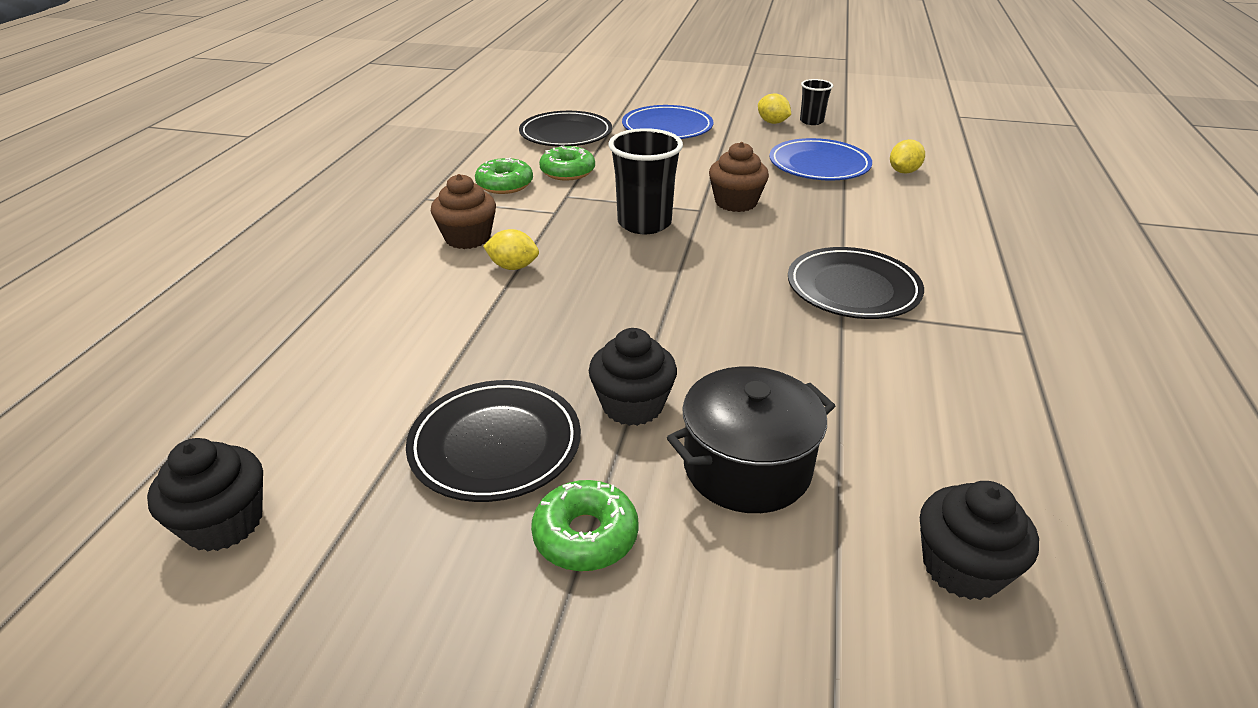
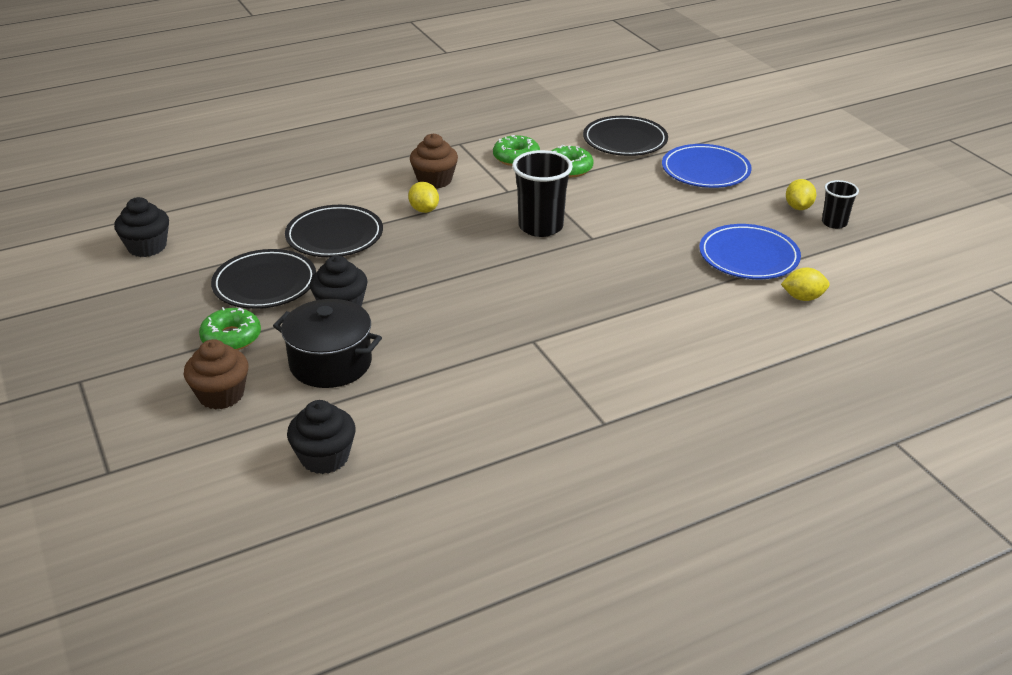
camera: 50 degrees right, 0 degrees up
(736, 202) = (625, 247): brown cupcake -> brown cupcake (221, 395)
(853, 288) = (567, 336): black plate -> black plate (334, 236)

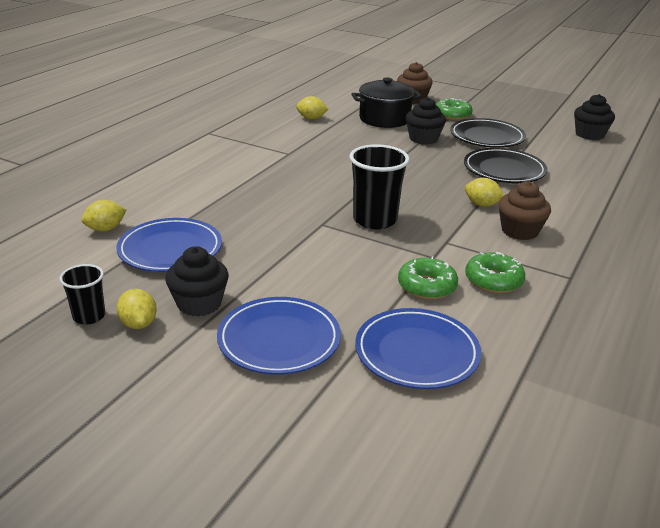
camera: 145 degrees right, 5 degrees down
(324, 457) = (331, 95): black cupcake -> black cupcake (199, 303)
(428, 403) = (311, 118): none -> yellow lemon
(625, 140) = (417, 353): black plate -> blue plate

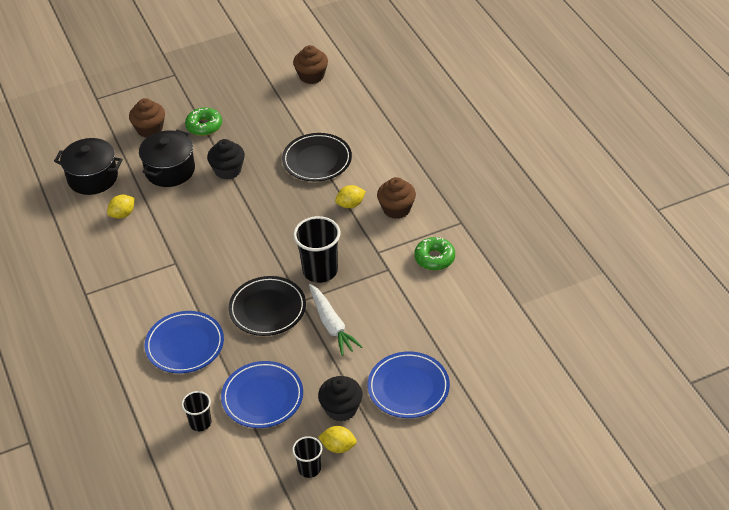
camera: 50 degrees left, 15 degrees up
(105, 229) = (200, 423): yellow lemon -> black cup
(313, 252) = (331, 325): none -> white carrot
(331, 98) = (93, 178): none -> black pot
(417, 353) = (468, 334): blue plate -> blue plate (185, 345)
(427, 286) = (414, 292): green donut -> none
(487, 137) = (260, 133): black plate -> black plate (267, 309)
(589, 134) = (311, 76): black cupcake -> brown cupcake

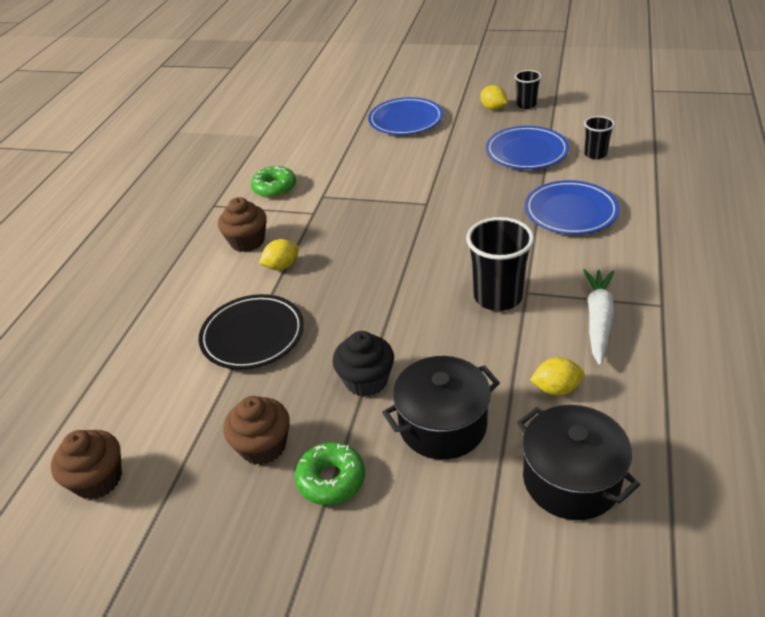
camera: 140 degrees left, 5 degrees down
(150, 129) = (417, 529): brown cupcake -> brown cupcake (263, 446)
(267, 309) = (463, 209): black plate -> none
(320, 271) = (382, 219): black cup -> black cup (498, 297)
(331, 325) = (419, 176): white carrot -> white carrot (598, 320)
(341, 408) = (469, 125): black cupcake -> none
(350, 204) = (282, 266): yellow lemon -> yellow lemon turned 45 degrees counterclockwise

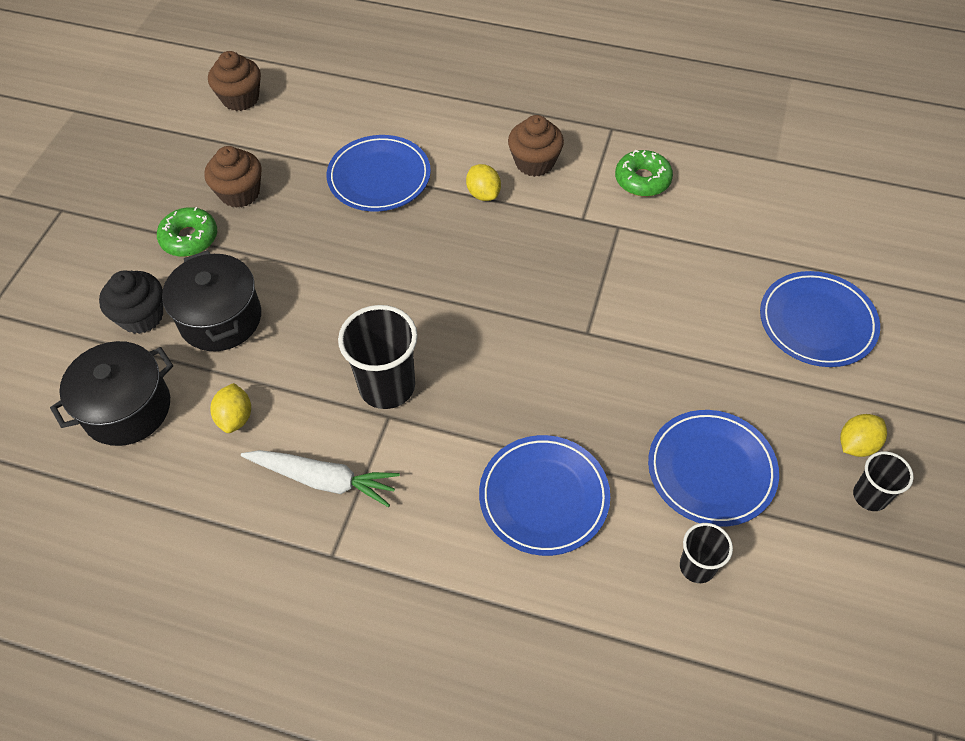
camera: 90 degrees right, 15 degrees up
(253, 335) = (379, 177): black plate -> blue plate
(366, 380) = (293, 263): black cupcake -> black cupcake (141, 316)

